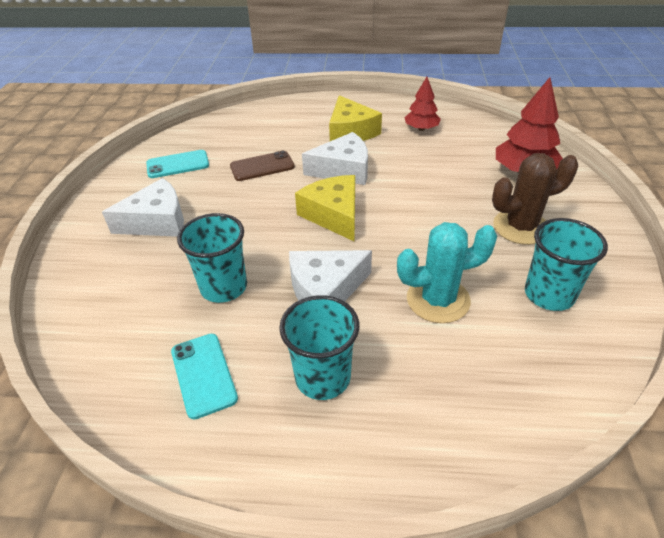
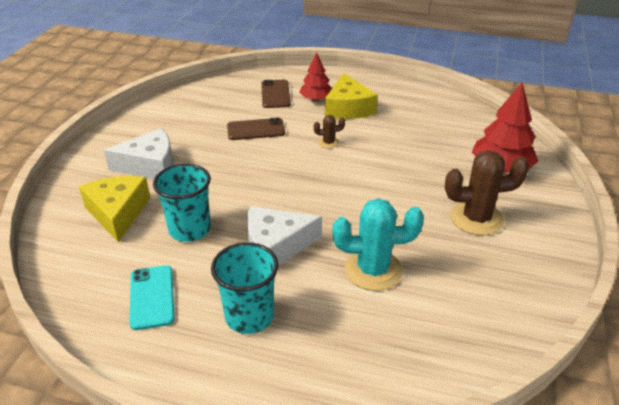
camera: 10 degrees right, 5 degrees down
(178, 164) = (182, 118): turquoise phone -> none
(271, 127) = (275, 94): none -> brown phone
(334, 215) = (306, 182): yellow cheese -> yellow cheese (118, 213)
(343, 170) = (328, 143): white cheese -> brown cactus
(421, 128) = (416, 114): red tree -> red tree (316, 99)
(549, 294) = (478, 282): turquoise cup -> none

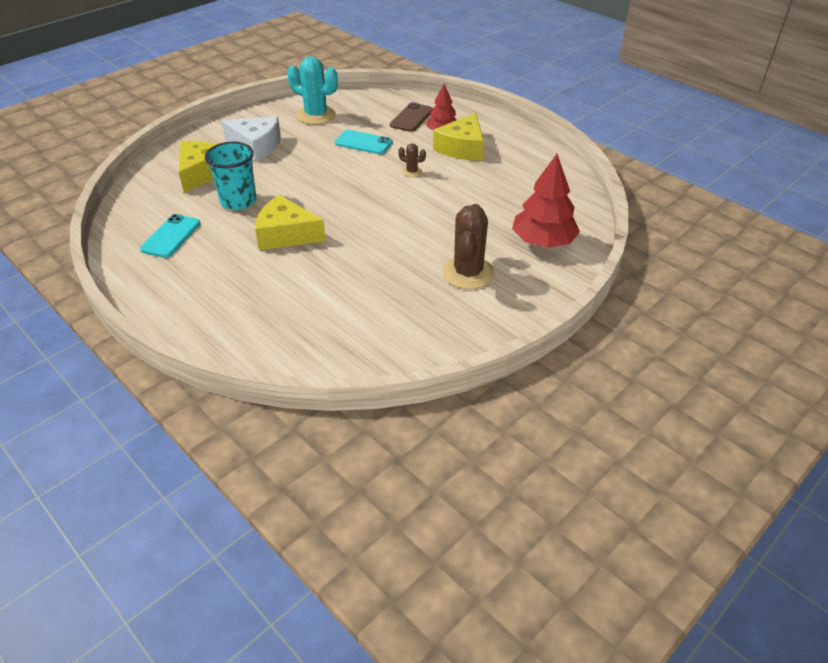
camera: 30 degrees right, 5 degrees up
(249, 316) = (219, 273): turquoise cup -> none
(256, 130) = (363, 143): brown phone -> turquoise phone
(276, 246) = (286, 234): white cheese -> yellow cheese
(373, 270) = (338, 277): turquoise cactus -> turquoise cactus (316, 115)
(476, 218) = (468, 273): brown cactus -> brown cactus turned 75 degrees clockwise

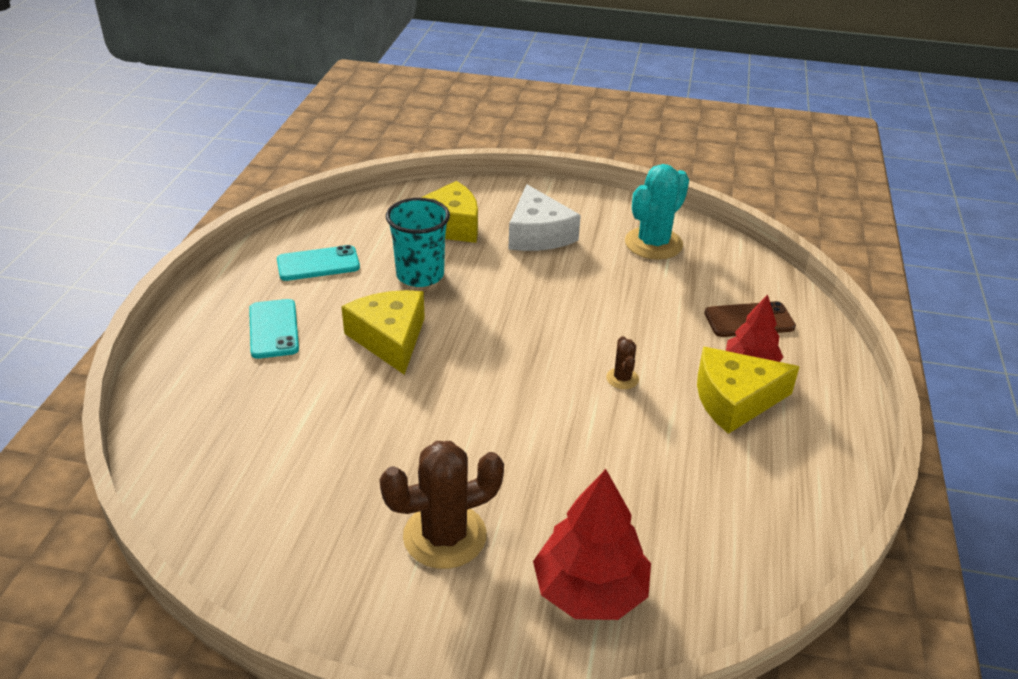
camera: 55 degrees right, 5 degrees down
(316, 115) = (653, 244): turquoise cactus -> turquoise cactus turned 45 degrees clockwise
(363, 143) = (639, 308): turquoise phone -> turquoise phone (273, 329)

